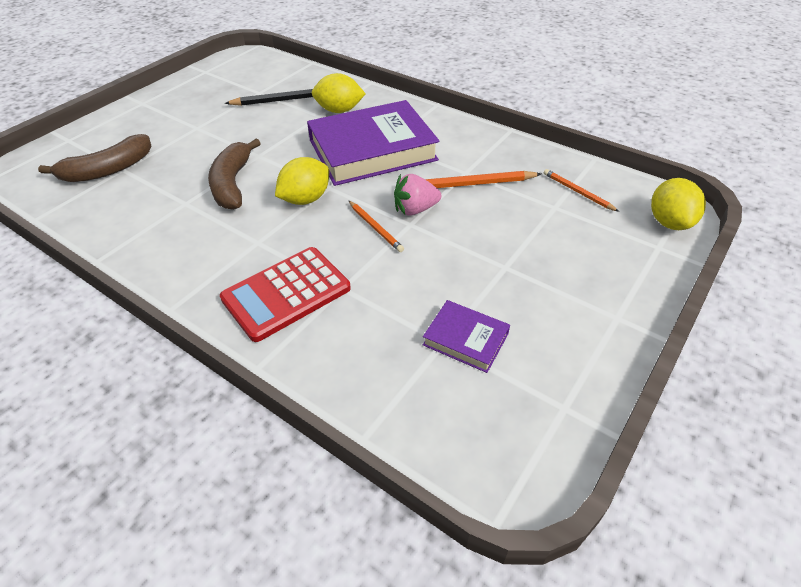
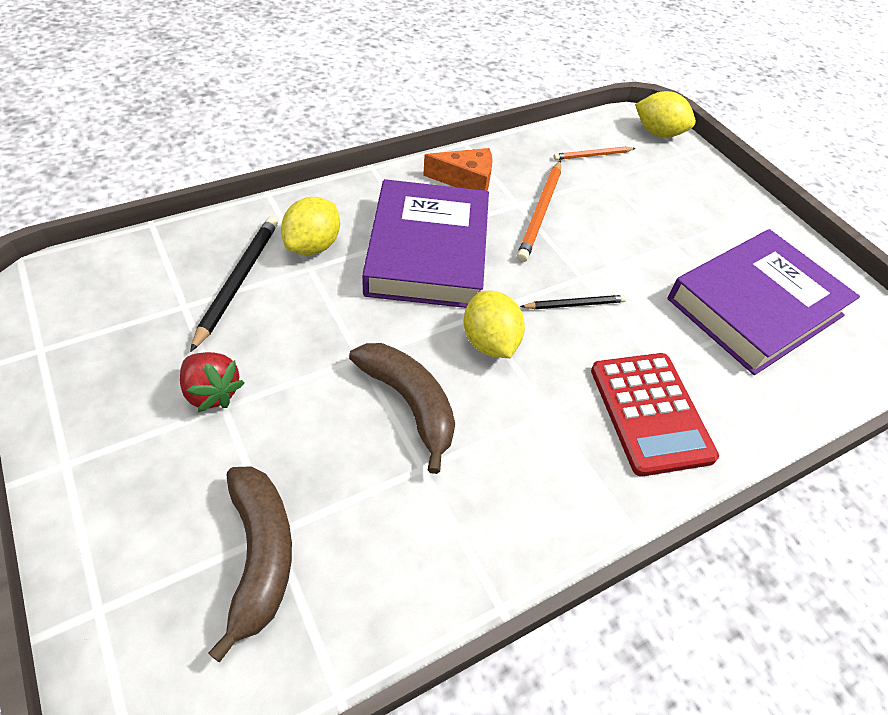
camera: 70 degrees left, 5 degrees up
(204, 121) = (212, 392): none -> red strawberry
(232, 183) = (410, 403): brown banana -> brown banana turned 150 degrees counterclockwise
(375, 227) = (574, 304): orange pencil -> black pencil
(415, 209) = (560, 264): pink strawberry -> none
(465, 339) = (754, 307): purple book -> purple book, size x2.17
(466, 142) = (466, 180): none -> orange cheese

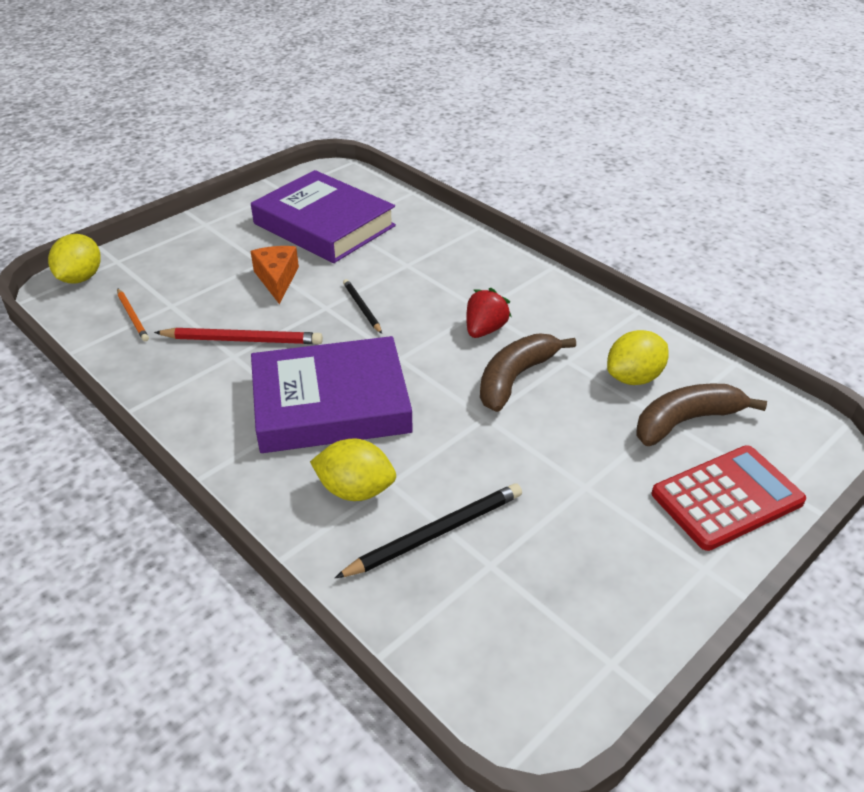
camera: 100 degrees left, 10 degrees down
(212, 392) = (576, 499): red strawberry -> red strawberry (485, 330)
(238, 281) = (435, 533): black pencil -> black pencil turned 150 degrees clockwise
(466, 180) = (202, 398): orange cheese -> orange cheese (277, 279)
(490, 342) = (428, 347): yellow lemon -> yellow lemon (633, 378)
(540, 213) = (242, 340): orange pencil -> red pencil
(650, 413) = (455, 266): red calculator -> red calculator (727, 498)

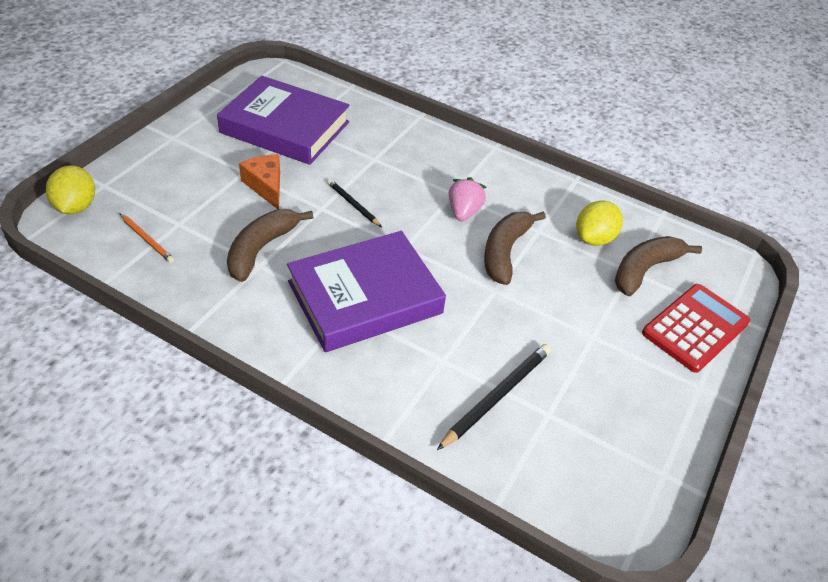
camera: 20 degrees left, 5 degrees up
(242, 340) = (261, 249): red pencil -> brown banana
(355, 490) = (418, 371): yellow lemon -> none
(485, 330) = (463, 212): red strawberry -> pink strawberry

